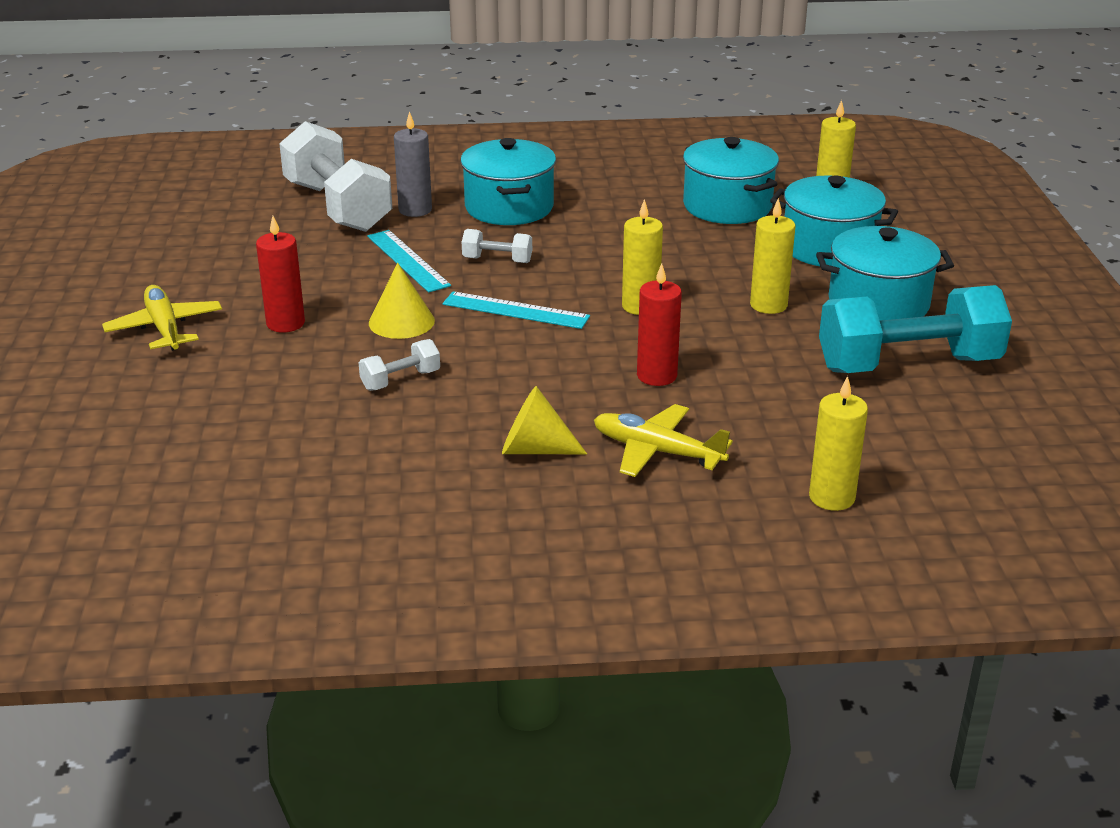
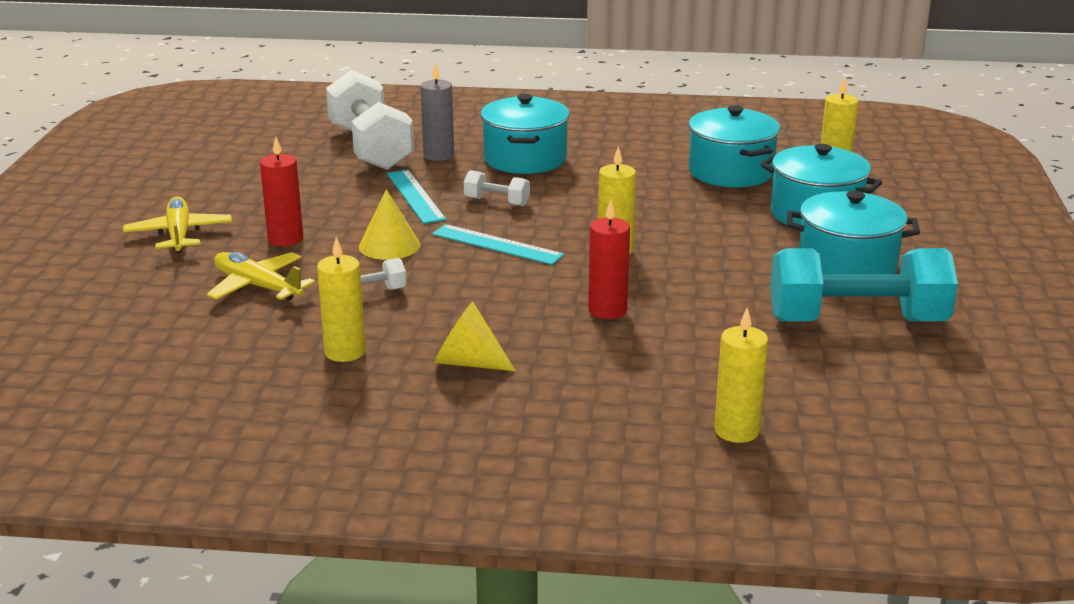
camera: 10 degrees right, 5 degrees down
(656, 451) = (582, 374): yellow plane -> yellow plane (257, 286)
(768, 305) = (738, 258): yellow candle -> yellow candle (345, 352)

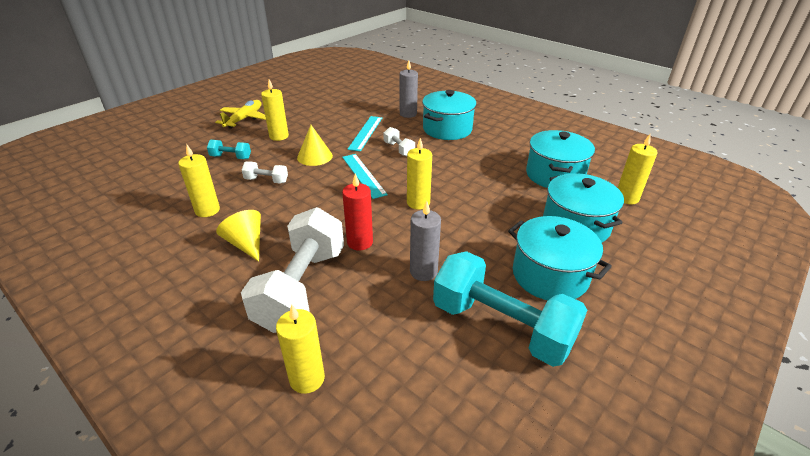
camera: 35 degrees right, 10 degrees up
(257, 286) = (231, 157): yellow plane -> turquoise dumbbell
(285, 239) = (279, 136): red candle -> yellow candle
(370, 148) = (383, 101): white dumbbell -> white dumbbell (301, 288)
(719, 309) = (423, 271): none -> grey candle

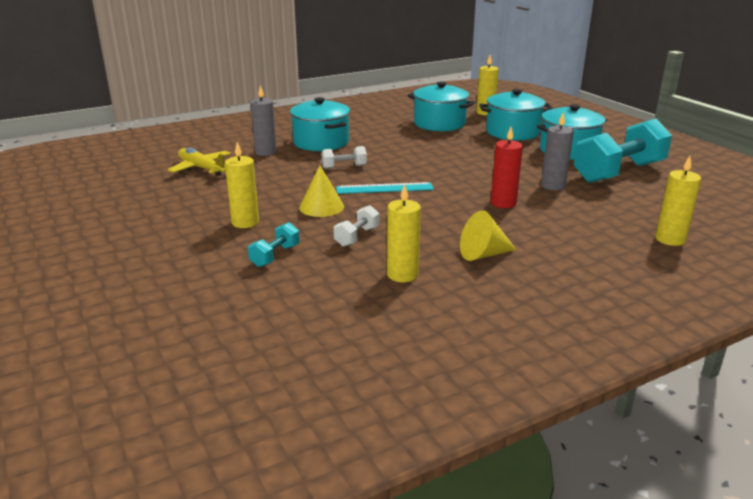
camera: 70 degrees left, 10 degrees down
(244, 119) = (159, 242): yellow plane -> yellow plane (201, 168)
(301, 288) = (562, 233): white dumbbell -> none
(365, 133) = (289, 176): turquoise ruler -> none
(418, 203) = (452, 173): yellow candle -> none

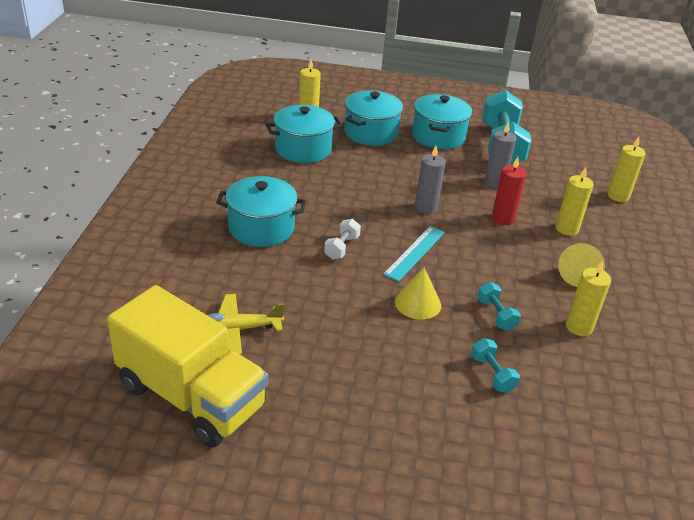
camera: 55 degrees left, 10 degrees up
(123, 178) = (191, 396): none -> yellow truck
(245, 222) = (406, 360): yellow candle -> yellow candle (566, 229)
(265, 152) = (243, 271): grey candle -> grey candle (426, 207)
(357, 237) = (496, 315): white dumbbell -> turquoise dumbbell

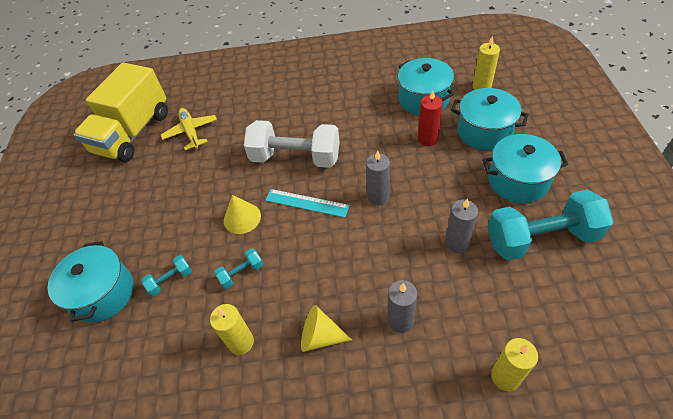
camera: 85 degrees right, 15 degrees up
(261, 228) = (301, 110): turquoise pot -> turquoise pot (103, 293)
(341, 247) = (295, 158): white dumbbell -> white dumbbell, size x2.29
(503, 218) = (390, 259): red candle -> red candle (427, 139)
(566, 229) = (400, 320): yellow candle -> grey candle

